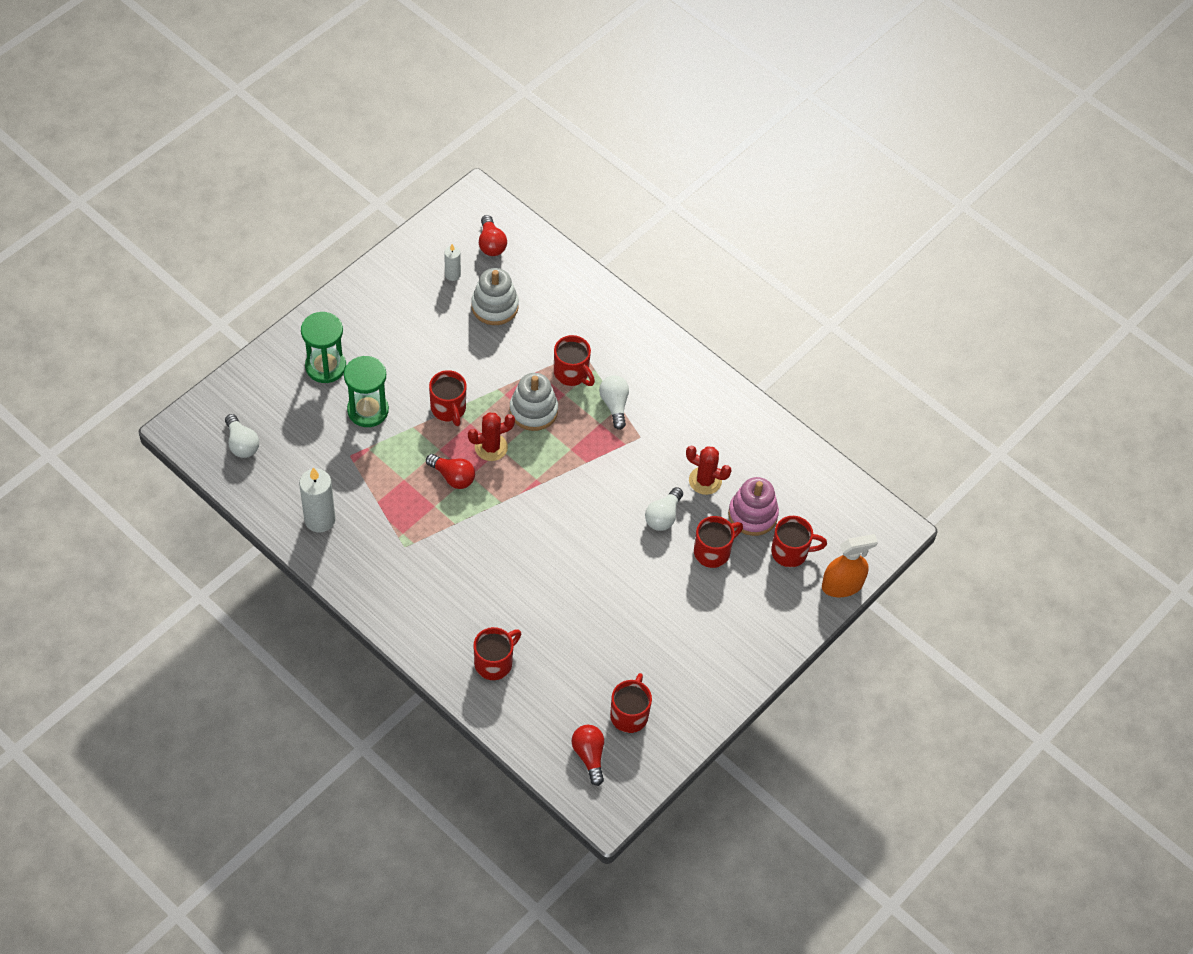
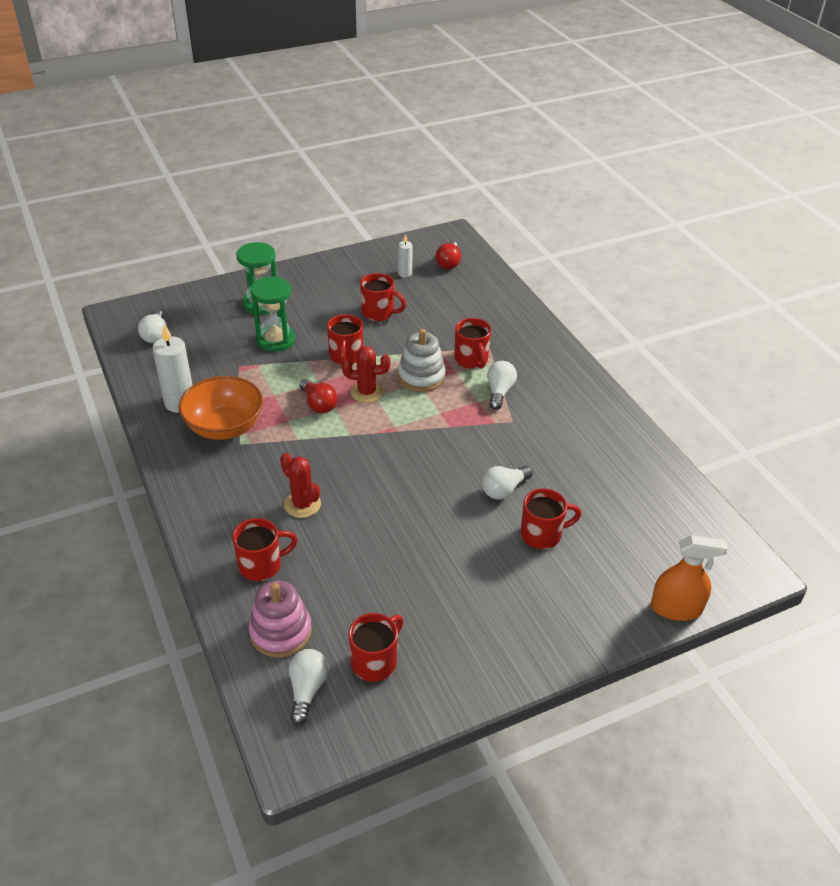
camera: 25 degrees right, 15 degrees down
(379, 533) = (224, 427): none -> orange bowl
(495, 306) = (428, 300): white stacking toy -> none
(589, 756) = (307, 689): red light bulb -> white light bulb
(705, 481) = (561, 472): red cactus -> red cactus (302, 504)
(752, 514) = (599, 514): pink stacking toy -> pink stacking toy (280, 632)
(791, 552) = (628, 560): red mug -> red mug (379, 313)

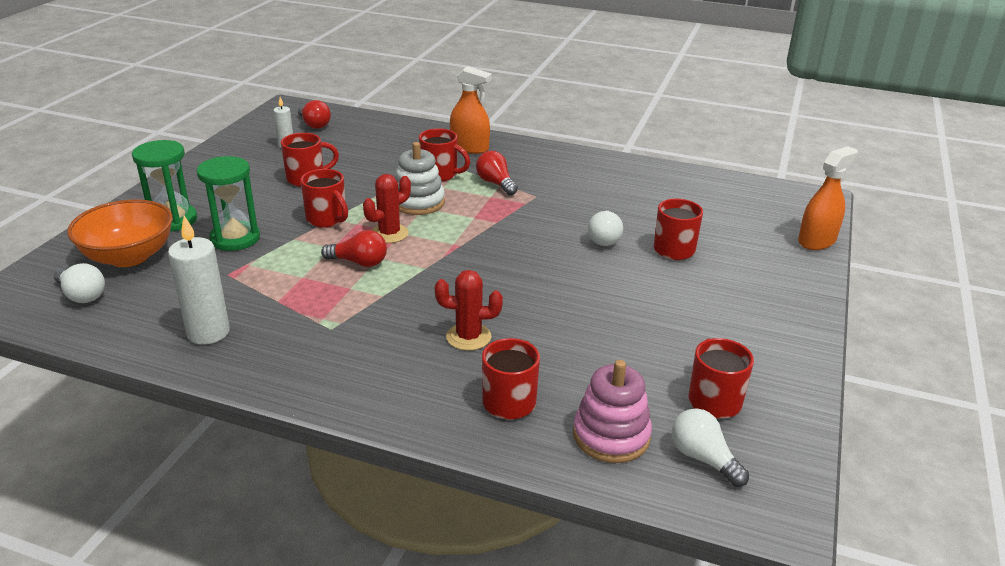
camera: 45 degrees left, 10 degrees down
(224, 427) = (292, 325): orange bowl -> orange bowl (129, 256)
(499, 392) = (496, 183): white light bulb -> red light bulb
(529, 346) = (469, 148): none -> orange spray bottle

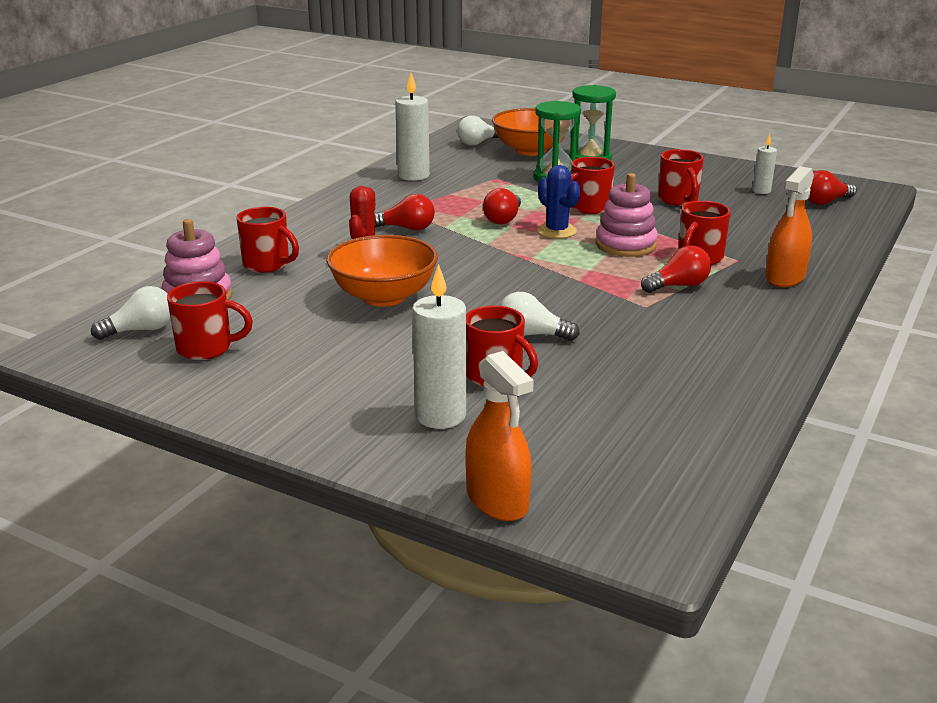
camera: 100 degrees right, 5 degrees down
(389, 234) = (556, 231): red cactus -> blue cactus
(389, 318) = (406, 228): none -> red light bulb
(418, 202) = (625, 245): white stacking toy -> pink stacking toy
(563, 313) = (384, 297): none -> orange bowl
(741, 267) = (440, 416): none -> white candle

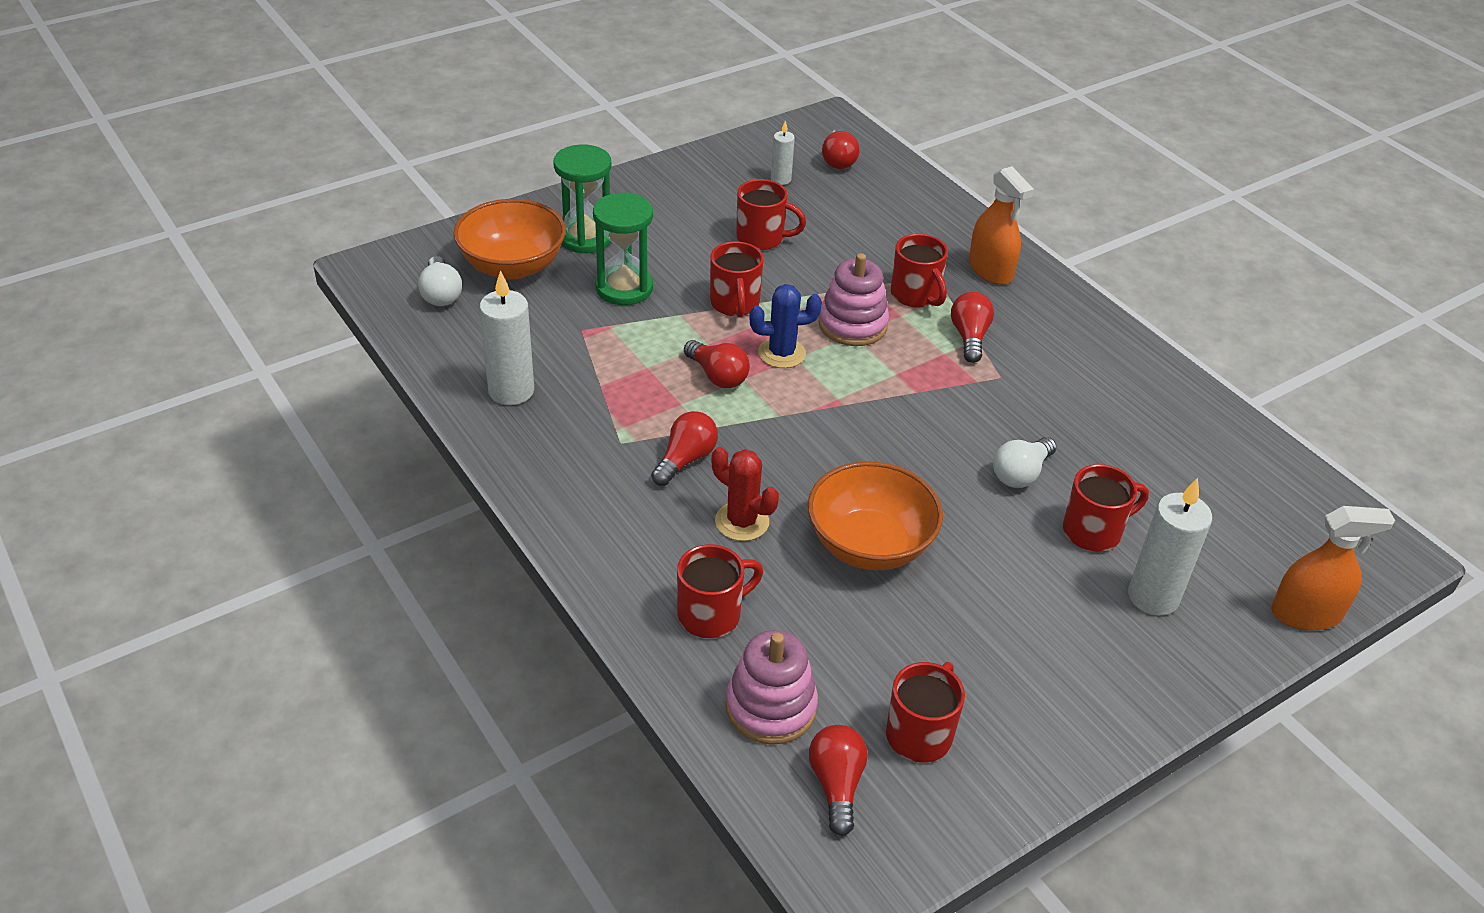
camera: 65 degrees left, 15 degrees up
(141, 330) = (836, 785): white light bulb -> red light bulb

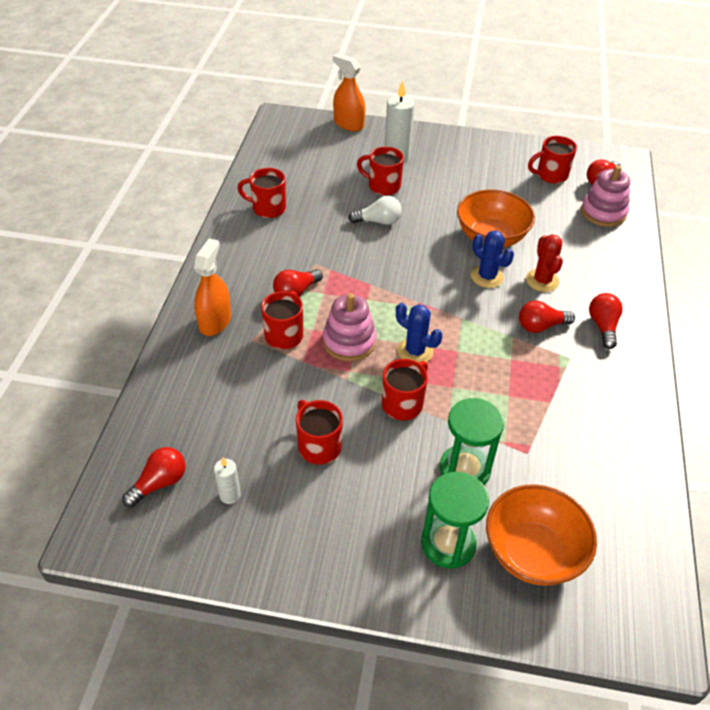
camera: 135 degrees left, 5 degrees up
(441, 294) = (612, 561): white light bulb -> none
(511, 391) = (613, 434): white candle -> none
(711, 615) = (597, 254): red mug -> red mug (268, 208)
(717, 376) = (470, 362): red light bulb -> red light bulb (603, 326)
(809, 483) = (487, 277): none -> blue cactus

